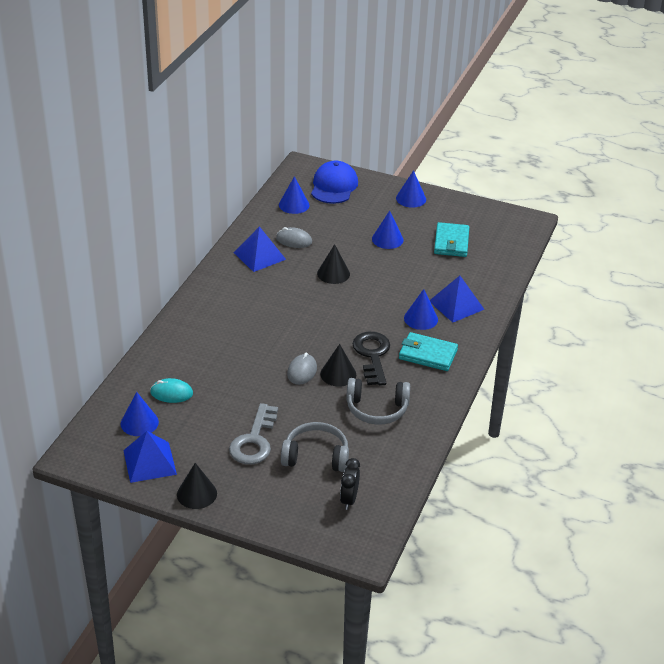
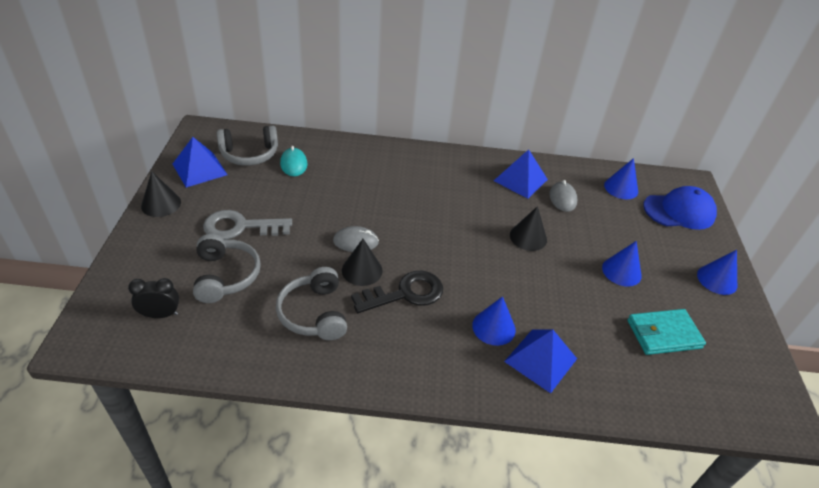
camera: 70 degrees right, 5 degrees up
(139, 422) = (249, 154): blue cone -> grey headphones
(427, 354) = (430, 345): turquoise wallet -> none

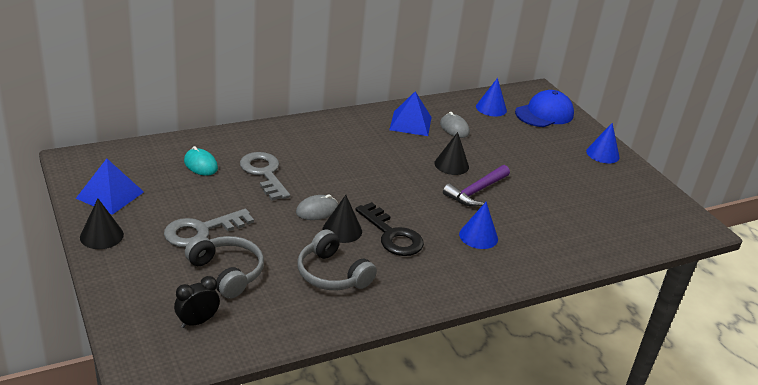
camera: 30 degrees left, 10 degrees down
(249, 154) = (148, 168): grey headphones -> none
(340, 189) = (264, 173): none -> grey key
(405, 293) = (392, 235): black key -> black key turned 105 degrees clockwise
(531, 275) = (476, 191): none -> purple hammer
(540, 360) = (528, 246): blue pyramid -> none
(621, 271) = (536, 168): blue cone -> none
(663, 334) = (594, 201): turquoise wallet -> none

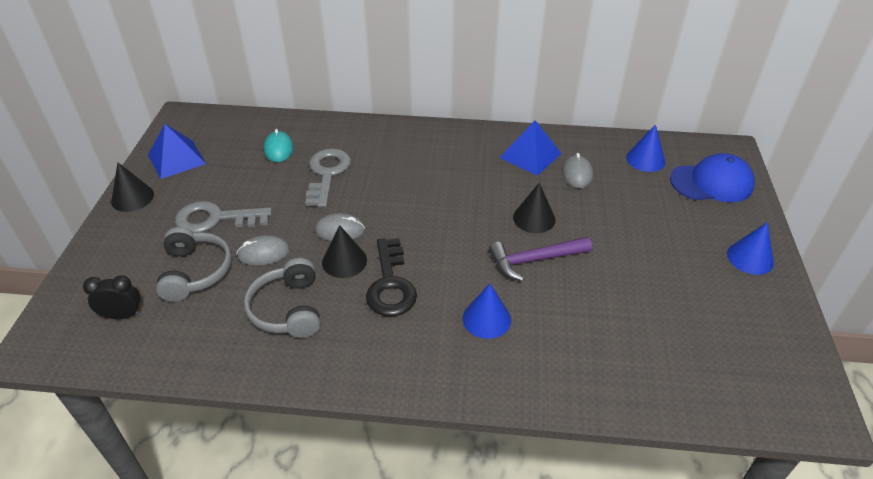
camera: 35 degrees right, 10 degrees up
(271, 243) = (263, 253): none -> grey mouse

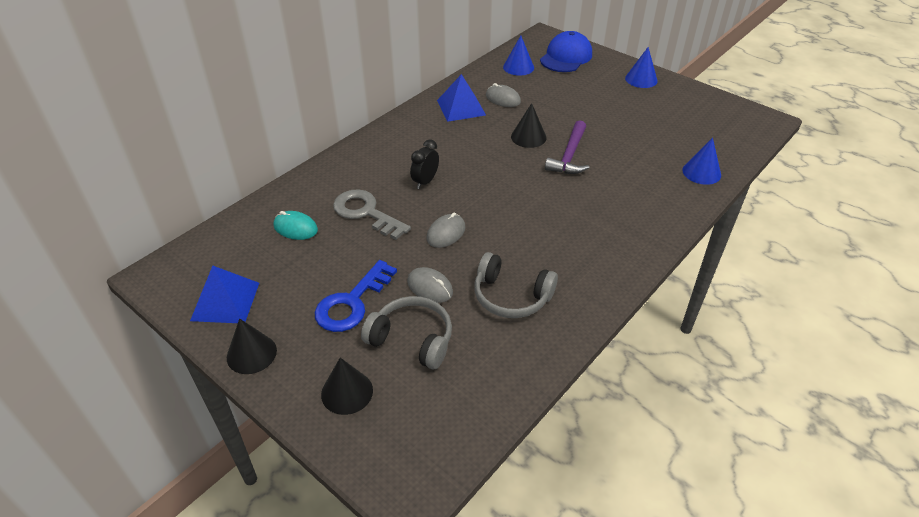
camera: 55 degrees left, 0 degrees up
(123, 315) = (424, 409): black clock -> black clock (425, 181)
(215, 219) = (352, 303): grey key -> blue key
(263, 253) = (430, 287): grey mouse -> grey mouse turned 75 degrees counterclockwise
(344, 261) = (484, 244): black cone -> black cone (347, 392)
(390, 284) = (533, 231): black key -> none
(486, 319) = (605, 201): blue cone -> blue cone (701, 172)

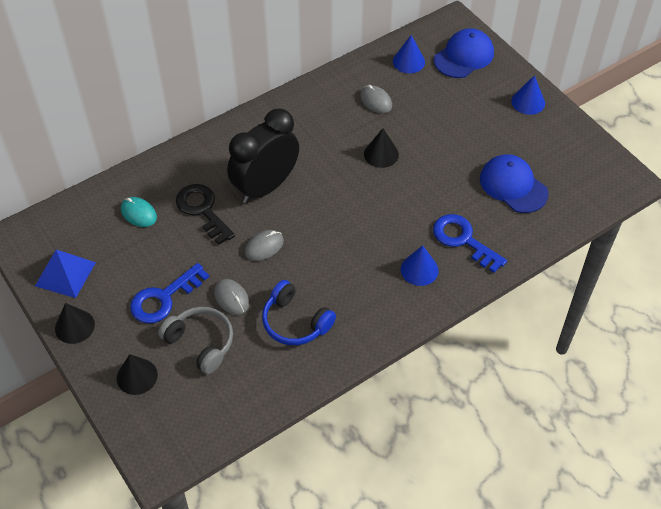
camera: 15 degrees right, 10 degrees up
(366, 213) = (202, 210): grey key -> black key
(425, 181) = (265, 187): black clock -> black clock, size x2.24
(461, 107) = (331, 104): blue pyramid -> none
(511, 296) = (295, 322): grey headphones -> blue headphones
(569, 156) = (410, 185): purple hammer -> none
(645, 191) = (463, 240): none -> blue key
(666, 141) = (513, 186): none -> blue cap
(701, 172) = (528, 230): blue cone -> blue cone (419, 269)

